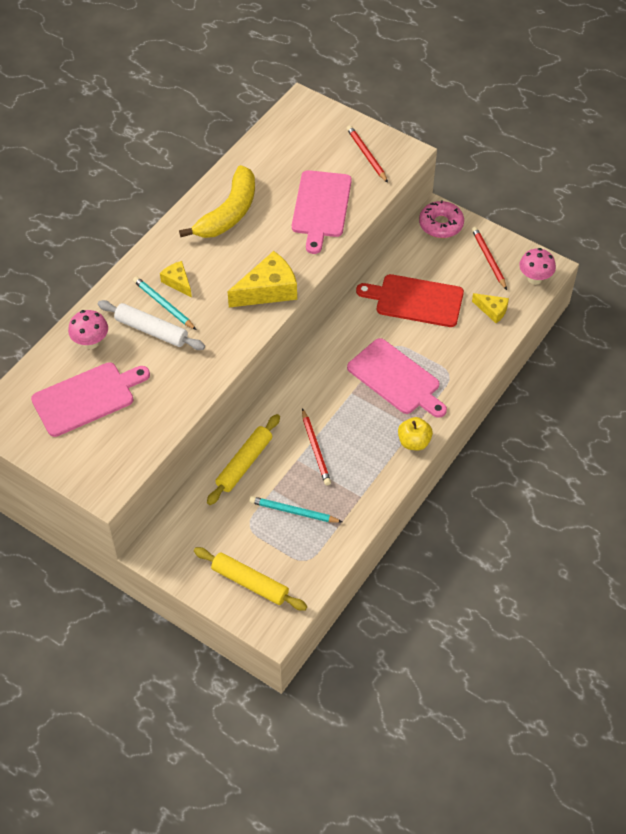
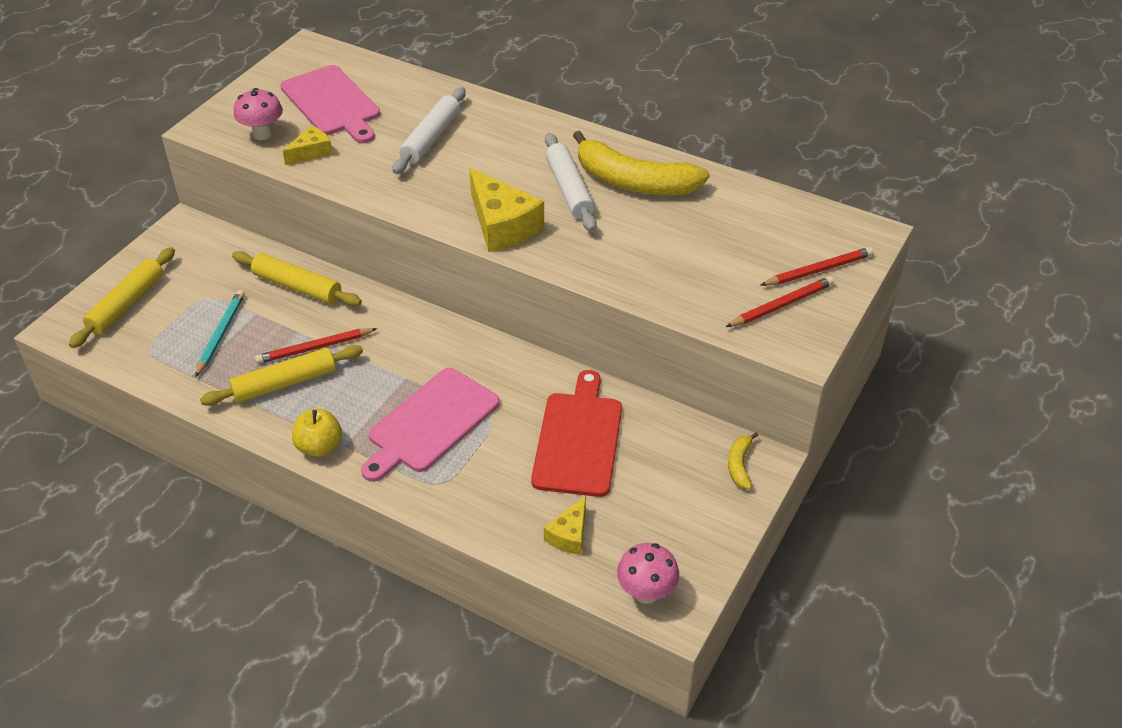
camera: 85 degrees right, 10 degrees down
(91, 342) = (412, 98): pink mushroom -> pink mushroom (262, 134)
(163, 304) = (472, 143): turquoise pencil -> none
(178, 282) = (509, 151): yellow cheese -> yellow cheese (311, 152)
(232, 250) = (569, 189): none -> white rolling pin
(321, 207) = (663, 264): pink cutting board -> none
(351, 466) = (285, 383): none -> yellow rolling pin
(441, 224) = (739, 465): pink donut -> yellow banana
(488, 259) = (678, 528): red pencil -> red pencil (818, 270)

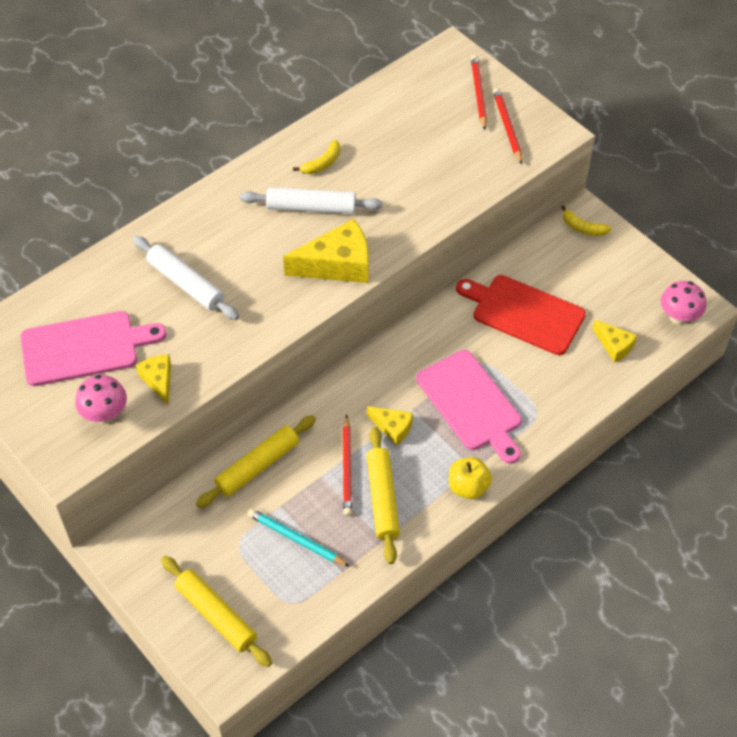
camera: 70 degrees left, 10 degrees up
(376, 369) = (393, 428): none -> yellow cheese
(634, 182) = (322, 163): yellow banana -> yellow banana, size x0.44

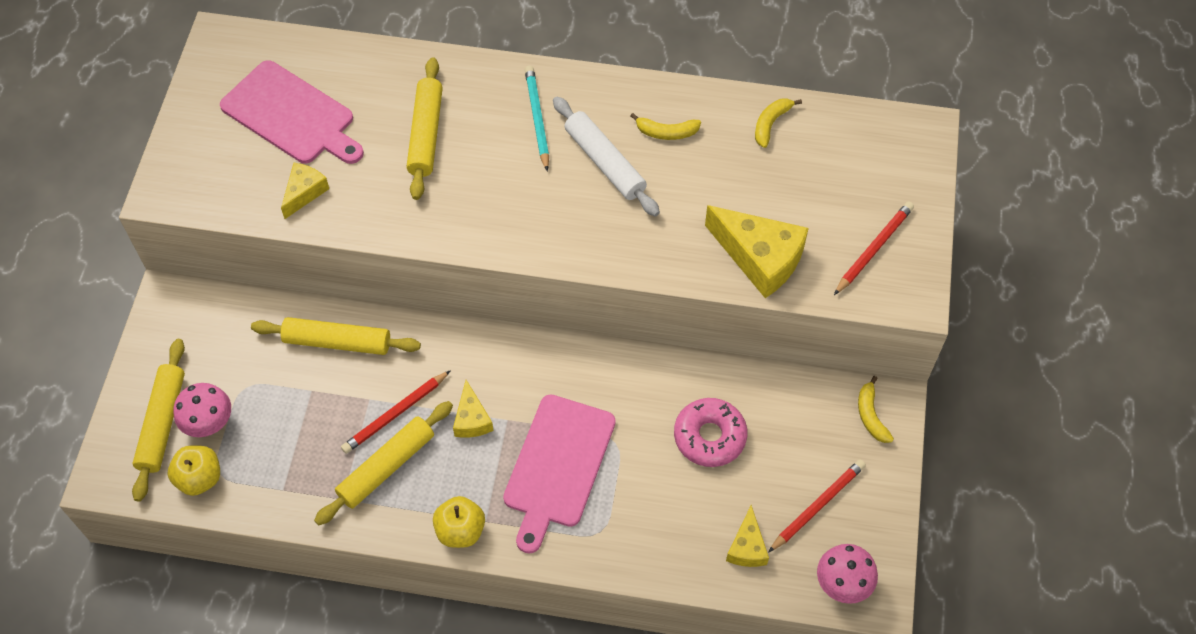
camera: 50 degrees right, 5 degrees up
(105, 415) = (235, 182): pink mushroom -> pink mushroom (209, 424)
(186, 283) = (426, 134): white rolling pin -> yellow rolling pin
(284, 618) = (199, 478): none -> yellow apple
(296, 539) = (287, 428): turquoise pencil -> turquoise pencil (537, 118)
(337, 264) = (557, 231): yellow cheese -> yellow cheese (760, 258)
(370, 112) = (771, 124): none -> yellow banana
(478, 93) = (892, 194): red pencil -> red pencil (817, 506)
(524, 313) = (709, 437): red cutting board -> pink donut

